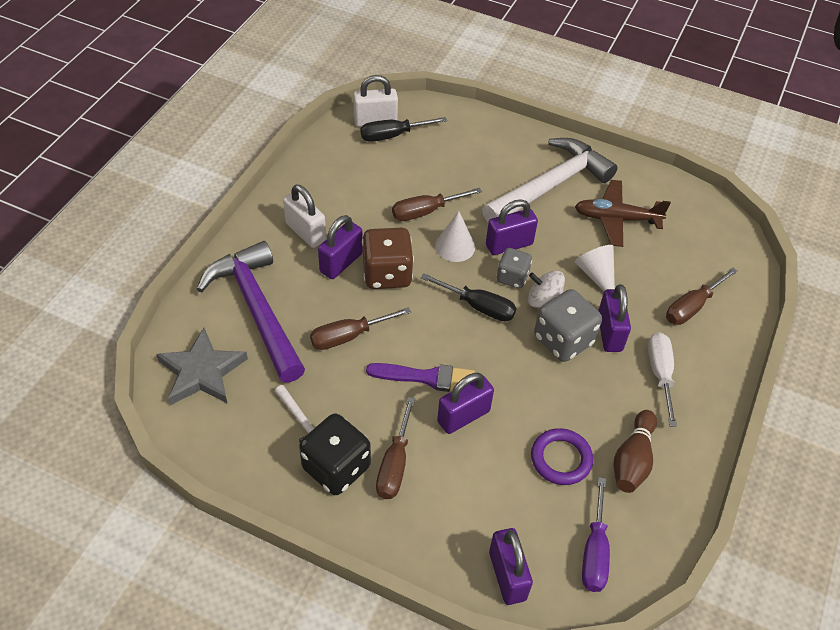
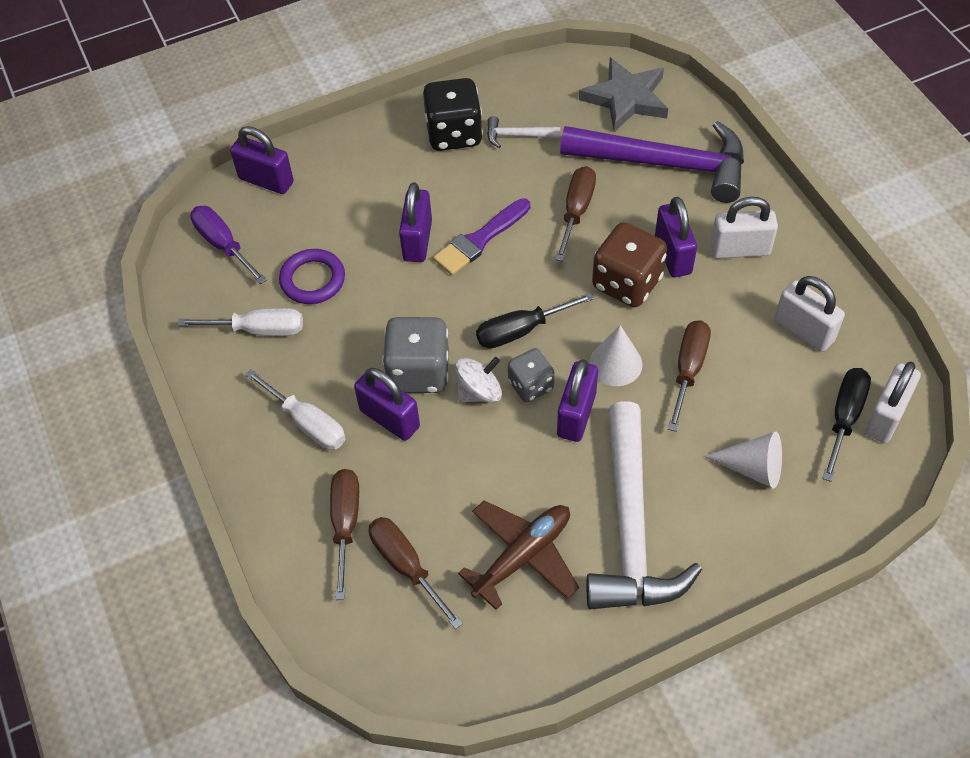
camera: 135 degrees right, 5 degrees up
(345, 175) = (804, 330): none -> white padlock
(395, 464) = (421, 170): brown screwdriver -> brown screwdriver (406, 566)
(596, 275) = (465, 466): white cone -> white cone (752, 468)
(632, 460) = (259, 330): brown bowling pin -> white screwdriver

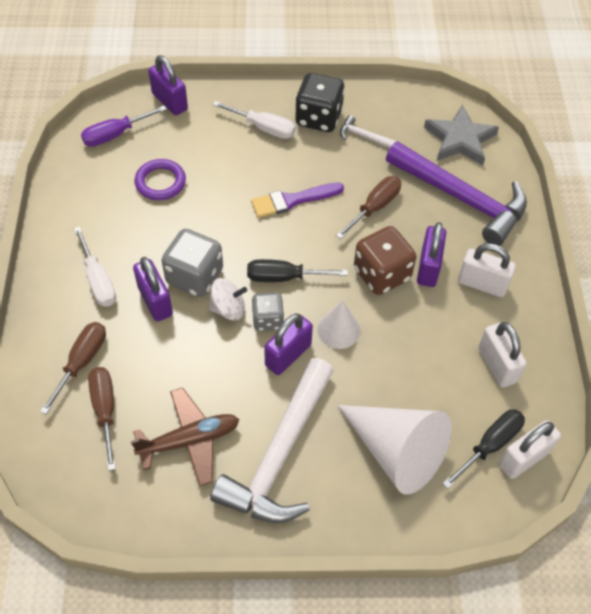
camera: 20 degrees right, 0 degrees up
(223, 245) = (115, 135): purple screwdriver -> purple screwdriver turned 105 degrees counterclockwise
(259, 330) = (104, 202): white screwdriver -> white screwdriver (263, 128)
(417, 240) = (248, 183): purple padlock -> none
(688, 370) = (390, 357): brown screwdriver -> none
(752, 468) = (396, 452): white cone -> white cone, size x1.86

